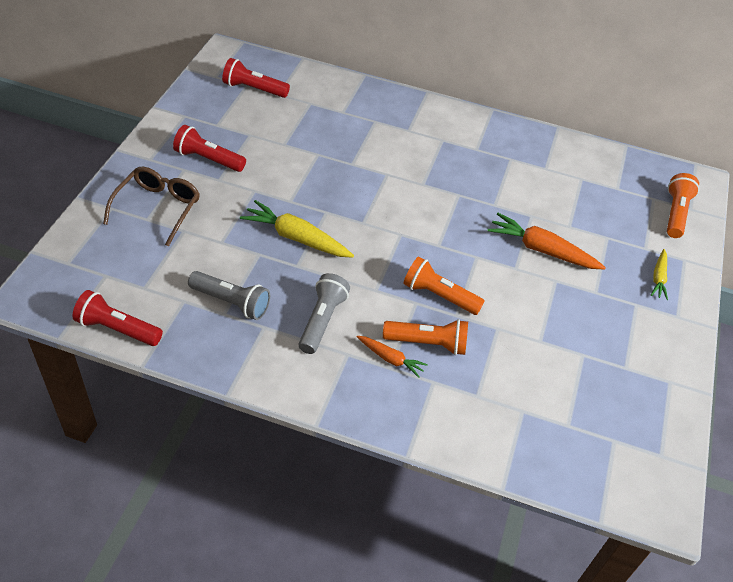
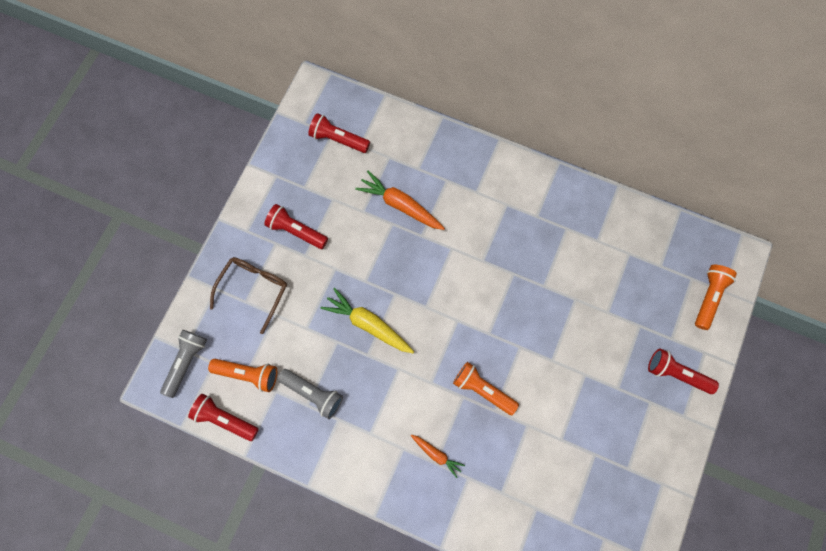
camera: 10 degrees right, 25 degrees up
(322, 320) = (384, 414): grey flashlight -> grey flashlight (186, 362)
(428, 343) = (468, 439): orange flashlight -> orange flashlight (248, 374)
(541, 250) = (578, 340): orange carrot -> orange carrot (400, 205)
(658, 278) = (676, 374): yellow carrot -> red flashlight

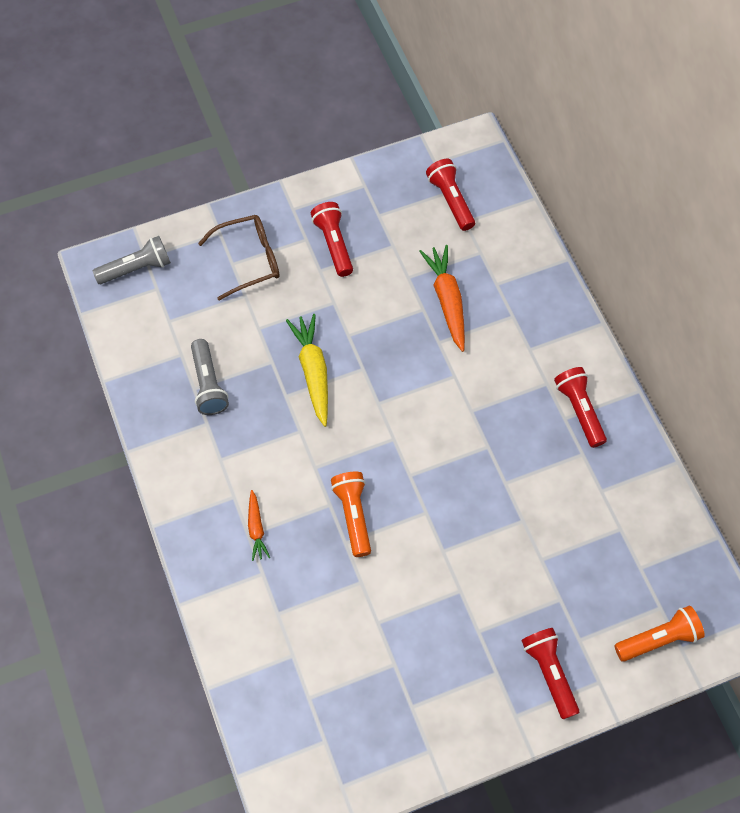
camera: 45 degrees right, 10 degrees down
(225, 419) = (119, 339): red flashlight -> red flashlight (579, 410)
(248, 374) = (174, 321): orange flashlight -> none

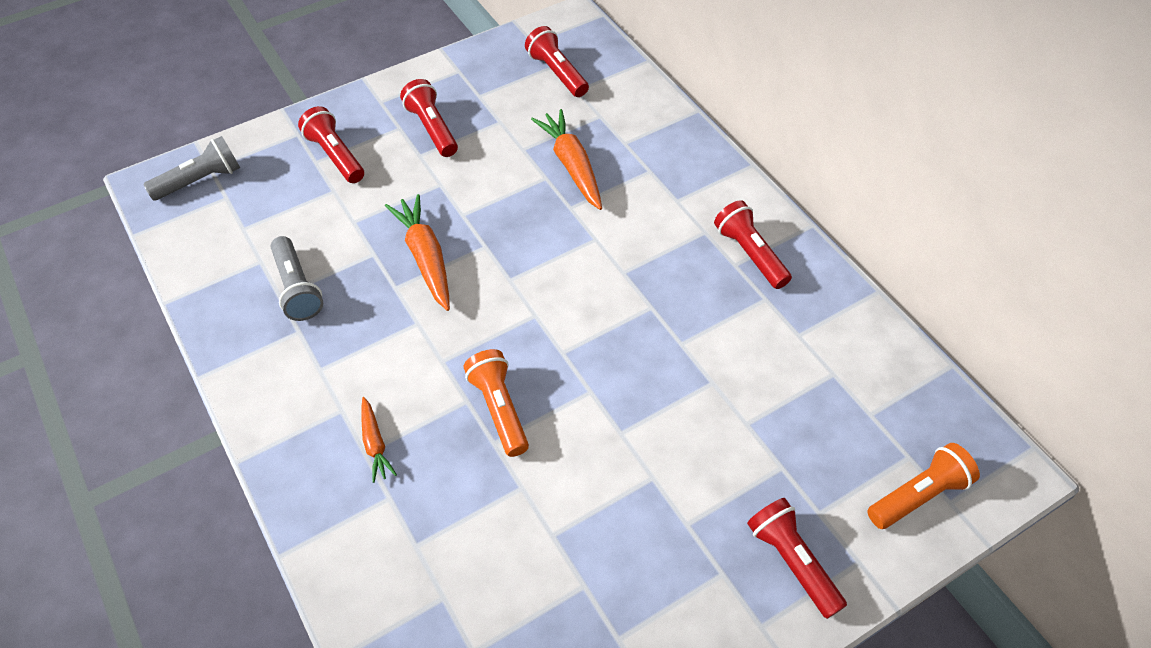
camera: 10 degrees left, 10 degrees down
(249, 260) = (335, 155): brown glasses -> red flashlight
(313, 371) = (425, 257): yellow carrot -> orange carrot

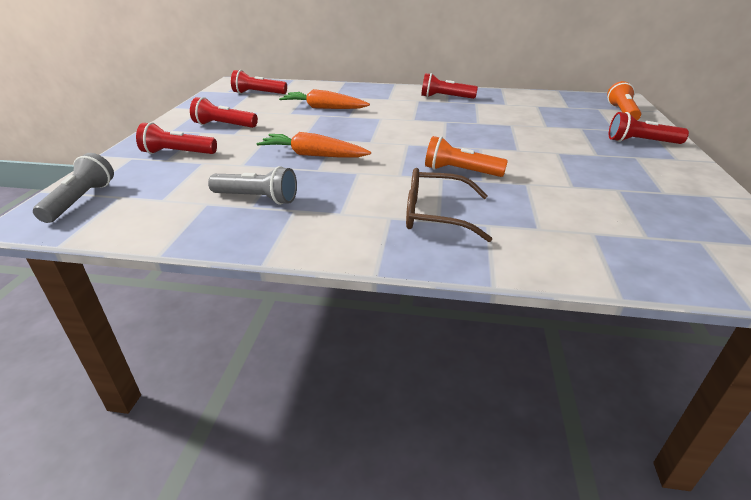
camera: 50 degrees left, 20 degrees down
(375, 444) = (435, 215): orange carrot -> brown glasses

